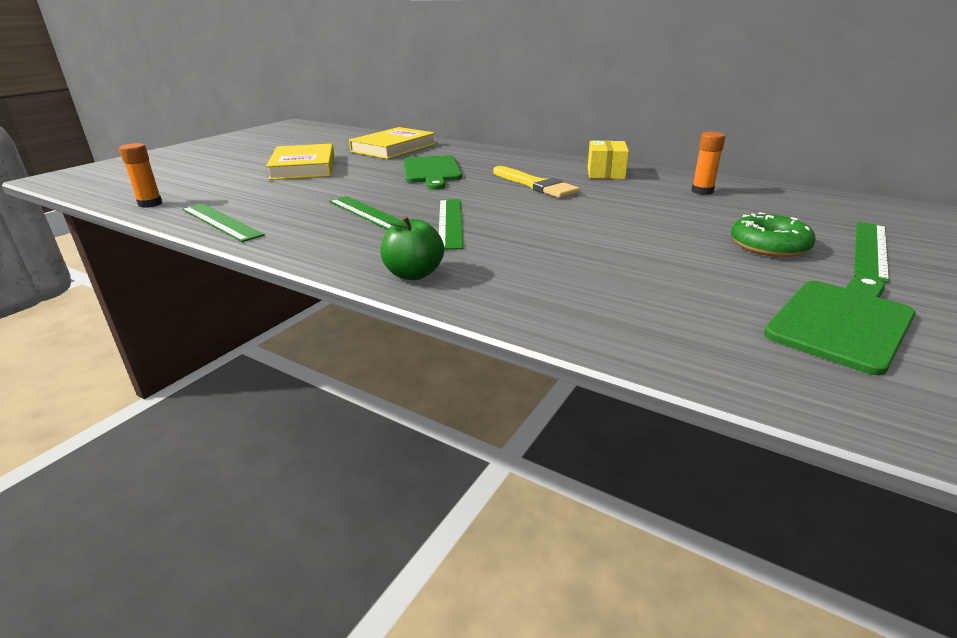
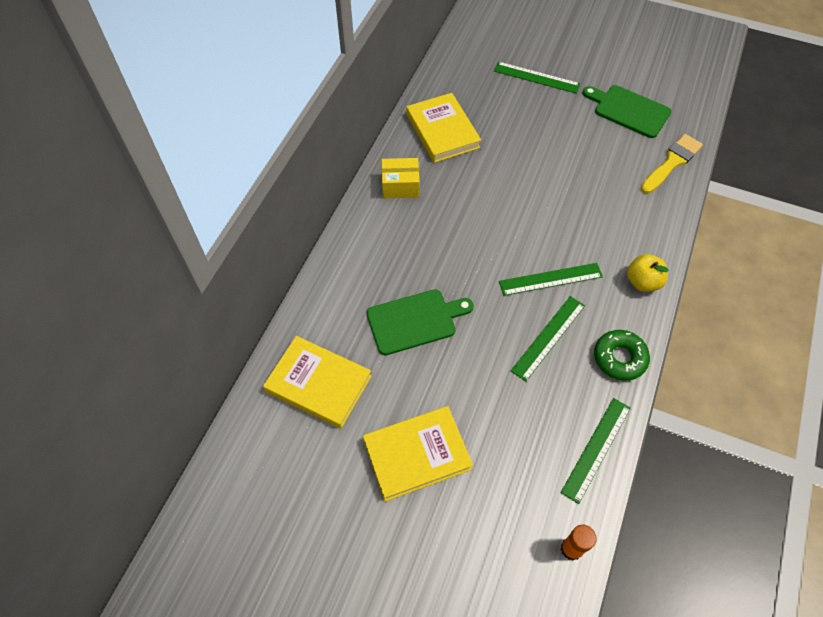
camera: 100 degrees left, 30 degrees up
(413, 274) = (642, 282): green apple -> yellow apple
(536, 185) = (445, 233): yellow brush -> yellow brush (671, 162)
(702, 191) = (442, 131): orange glue stick -> yellow book
(769, 245) = (543, 116): green donut -> green donut (619, 358)

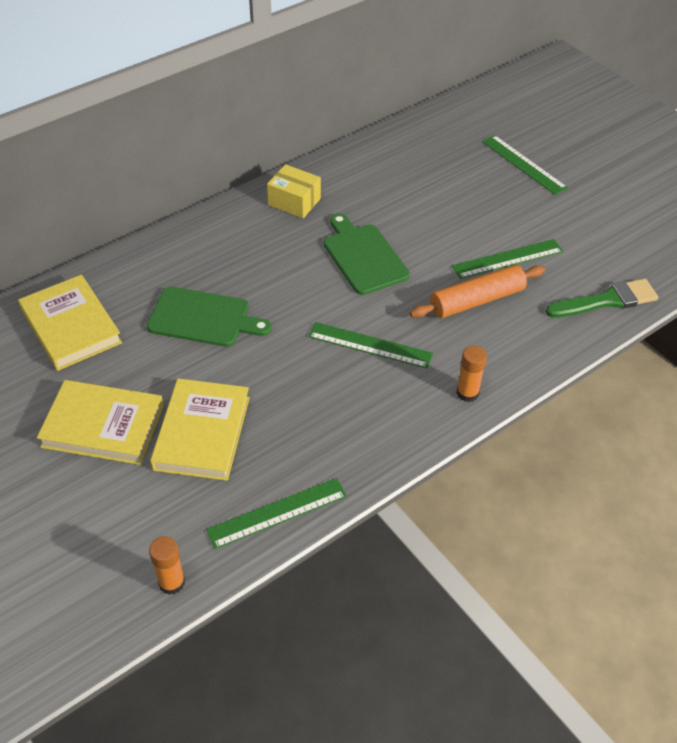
camera: 30 degrees right, 10 degrees down
(442, 131) = (379, 173): yellow book -> yellow book (202, 433)
(548, 337) = (320, 393): green ruler -> green ruler (507, 259)
(591, 205) = (476, 300): none -> orange rolling pin
(619, 358) = (377, 447): green donut -> none
(629, 110) = (601, 233): green cutting board -> green cutting board (363, 256)
(642, 282) = (467, 393): yellow apple -> orange glue stick
(671, 162) = (606, 300): yellow brush -> green brush

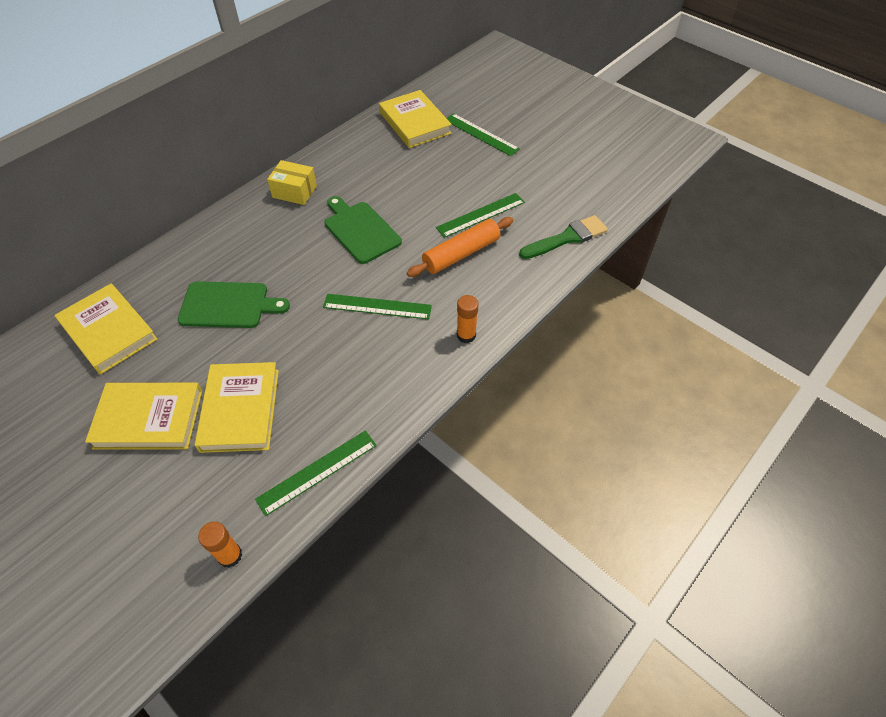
camera: 10 degrees left, 5 degrees up
(446, 140) = (414, 123): none -> yellow book

